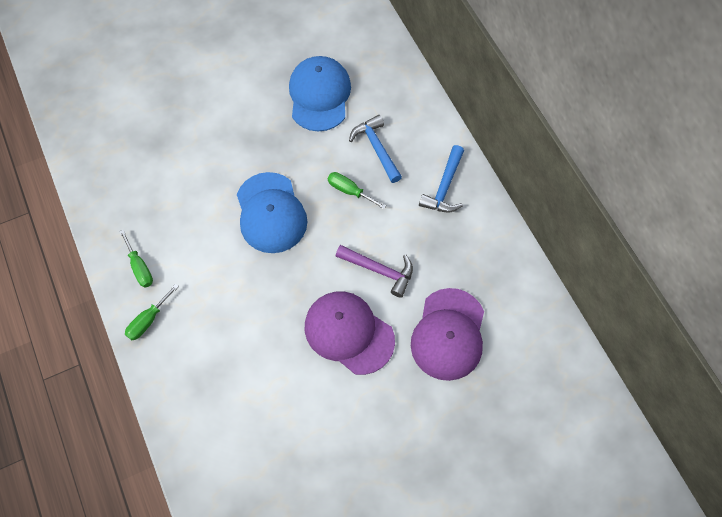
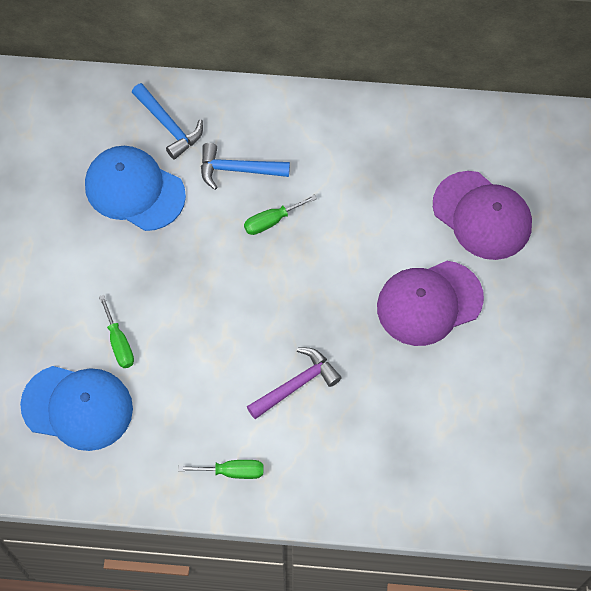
camera: 60 degrees left, 0 degrees up
(148, 320) = (301, 490): green screwdriver -> green screwdriver (119, 343)
(271, 213) = (249, 309): blue cap -> blue cap (78, 407)
(379, 270) = (379, 240): purple hammer -> purple hammer (296, 384)
(444, 187) = (323, 132): blue hammer -> blue hammer (169, 126)

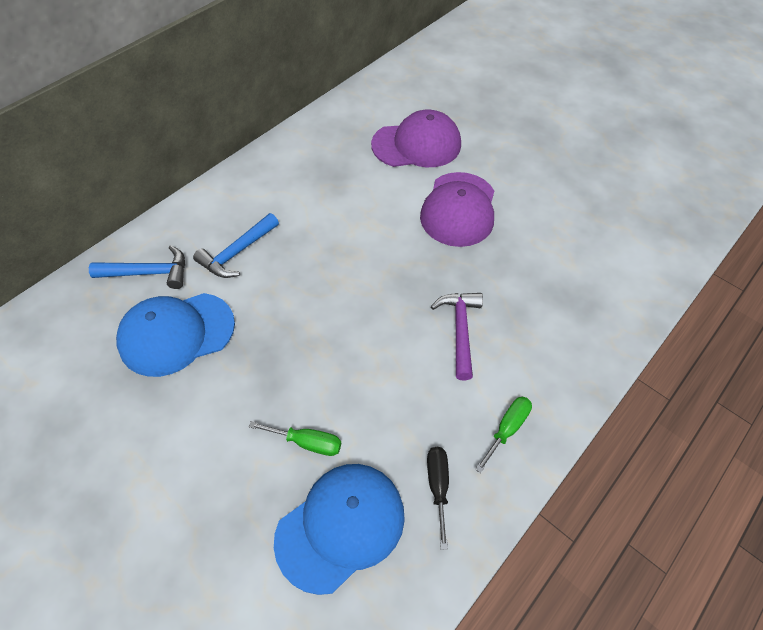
camera: 55 degrees left, 10 degrees down
(151, 451) = (438, 486): none -> black screwdriver
(271, 221) = (303, 259): green screwdriver -> none

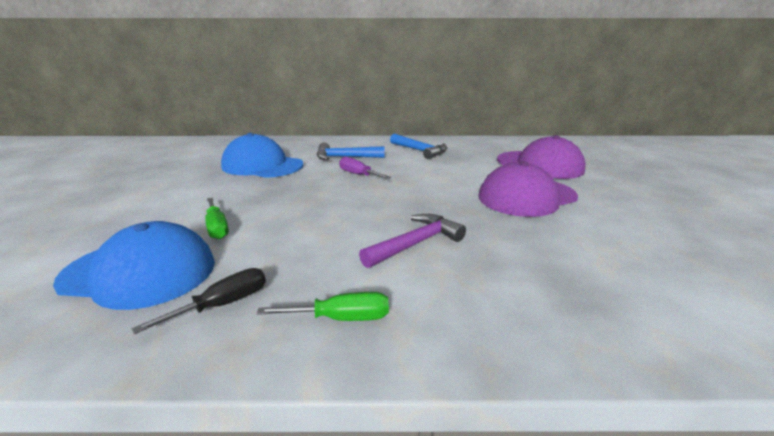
camera: 50 degrees right, 30 degrees down
(148, 273) = (295, 148): blue hammer -> blue hammer (420, 151)
(297, 274) = (358, 174): none -> purple screwdriver

